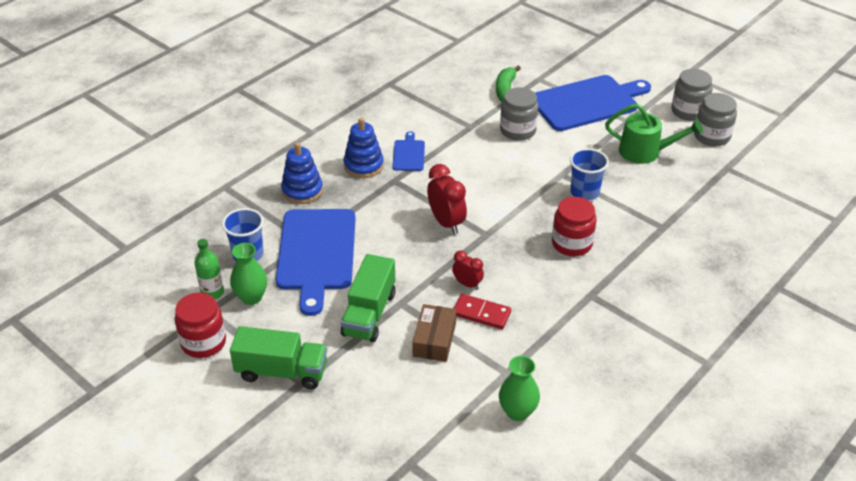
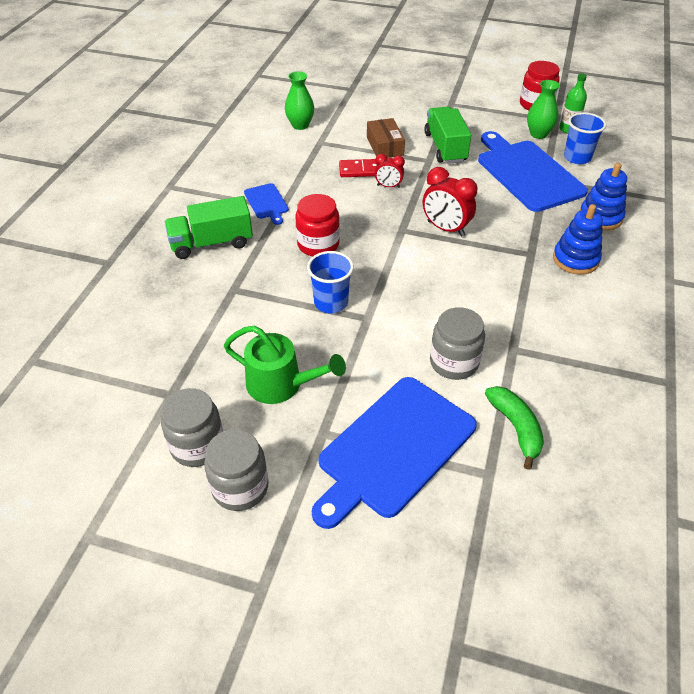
camera: 155 degrees right, 5 degrees up
(282, 371) = (469, 105): green truck -> green truck (211, 243)
(408, 154) = (545, 287): blue cutting board -> blue cutting board (267, 202)
(645, 152) = (281, 384): green watering can -> green watering can turned 150 degrees counterclockwise

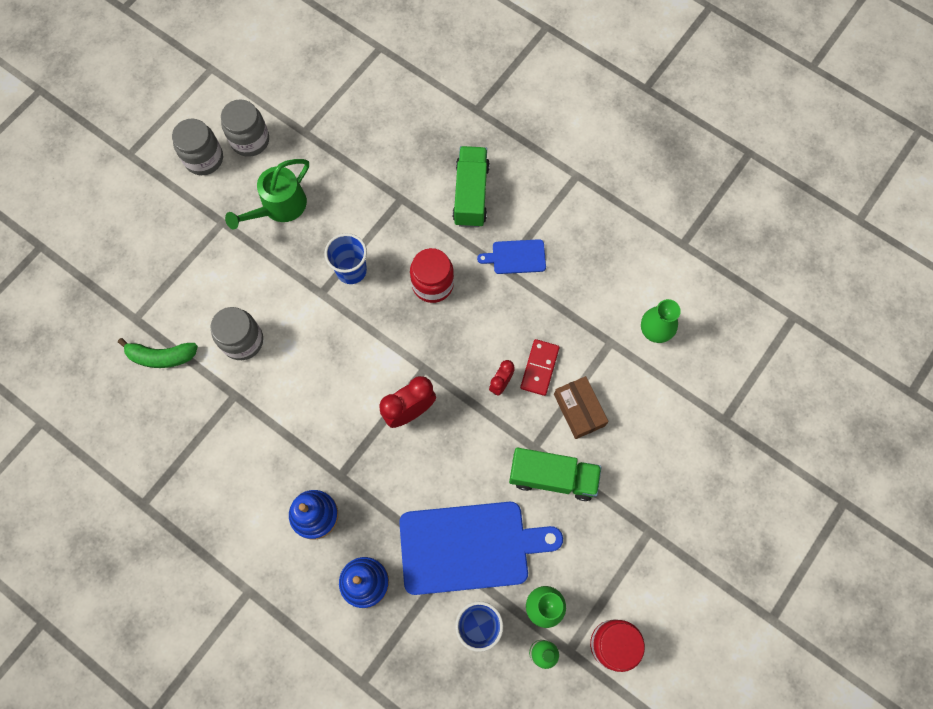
camera: 110 degrees right, 25 degrees up
(385, 146) = (579, 410): brown box -> brown box turned 60 degrees clockwise
(393, 448) = (186, 264): blue cutting board -> none

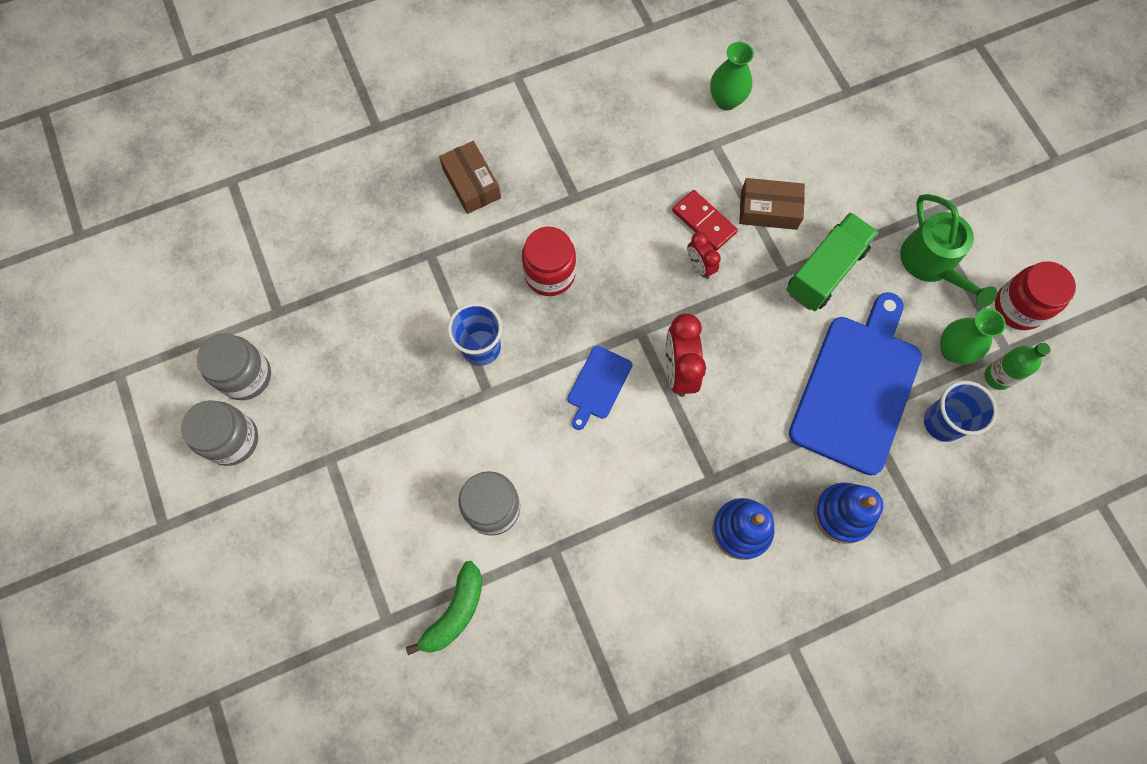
camera: 60 degrees left, 0 degrees up
(279, 207) = (353, 385): green watering can -> green watering can (932, 264)
(471, 194) = (471, 183): green truck -> brown box
(516, 257) = (570, 178): blue cutting board -> blue cutting board (598, 385)

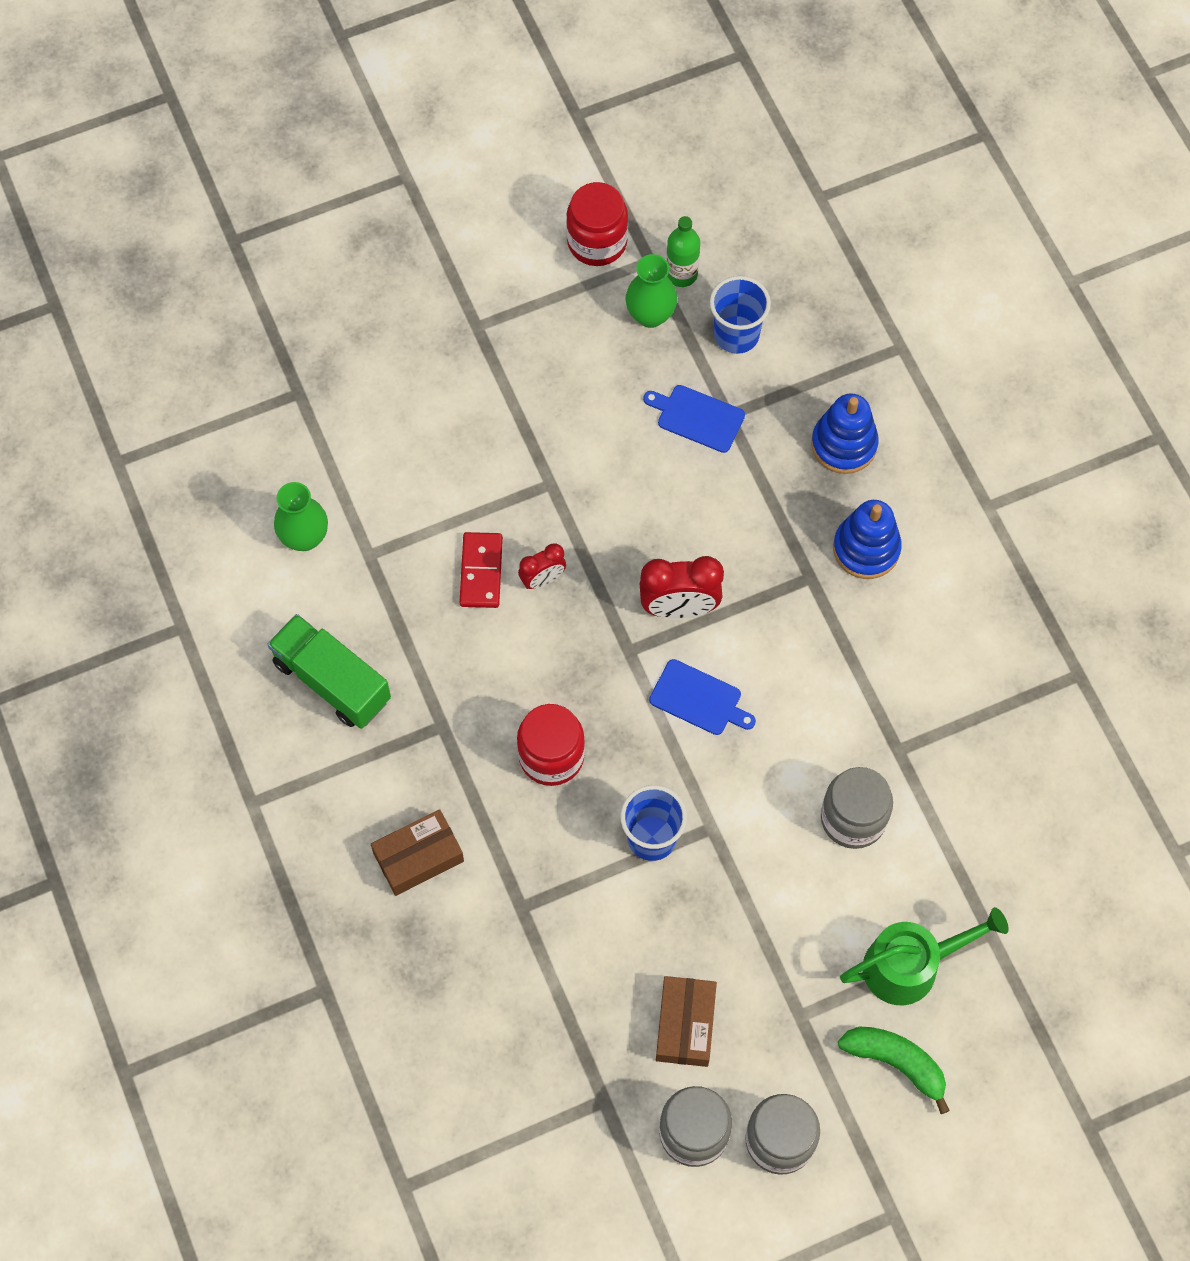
camera: 90 degrees left, 5 degrees down
(455, 612) = (975, 857): green banana -> green banana (896, 1063)
(704, 221) = (481, 571): red domino -> red domino turned 45 degrees counterclockwise
(769, 210) = (466, 496): brown box -> brown box (685, 1025)
(825, 271) = (550, 439): green truck -> green truck (332, 681)
(857, 388) = (697, 417): blue cutting board -> blue cutting board, size x0.46
(932, 264) = (542, 324): green watering can -> green watering can (910, 965)

